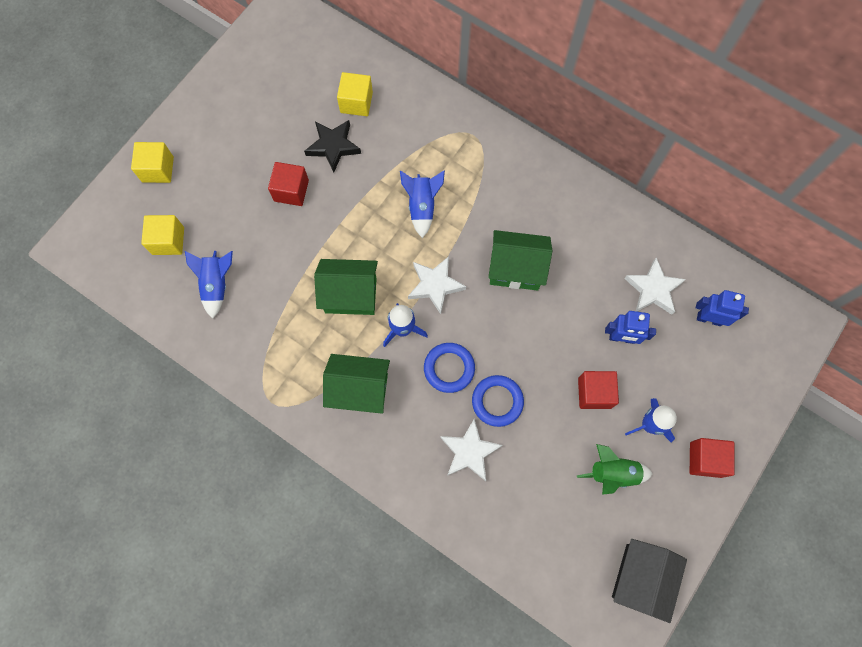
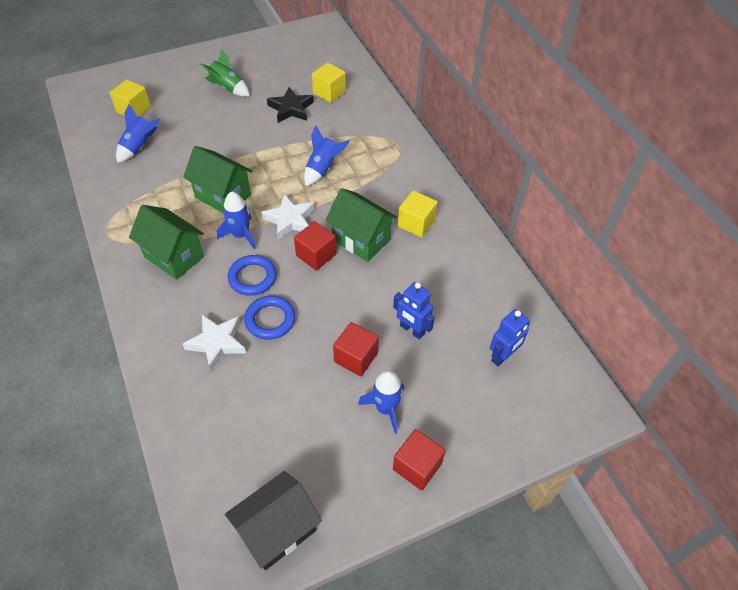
camera: 30 degrees right, 20 degrees down
(158, 169) = (166, 72): yellow cube -> yellow cube (416, 223)
(291, 191) = (239, 119): red cube -> red cube (316, 255)
(613, 473) = (323, 428): green rocket -> green rocket (228, 88)
(653, 289) = (467, 309): white star -> none
(709, 319) = (503, 356): blue robot -> blue robot turned 90 degrees clockwise

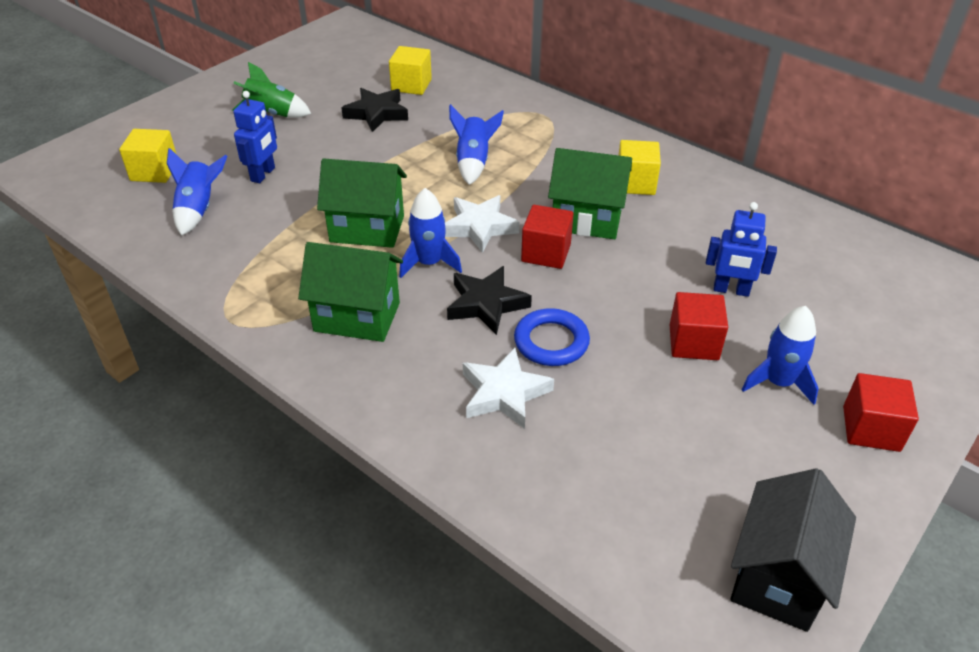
camera: 25 degrees left, 10 degrees down
(252, 277) = (486, 304): blue ring -> black star
(503, 356) = (853, 280): blue robot -> blue robot (263, 174)

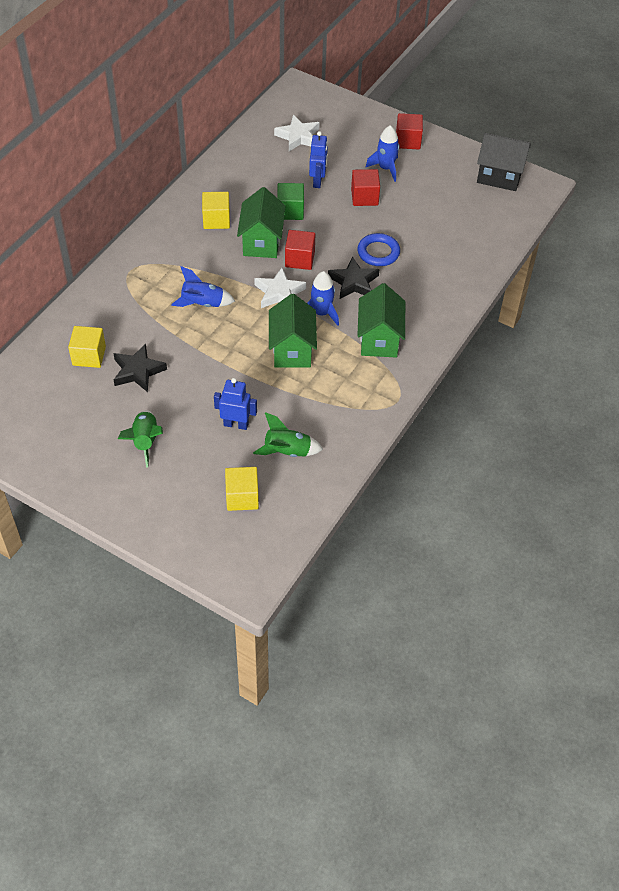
camera: 100 degrees left, 10 degrees up
(199, 210) = (287, 451): blue rocket -> green rocket
(504, 393) = (422, 268): white star -> white star (298, 137)
(655, 253) = (290, 211): none -> green cube

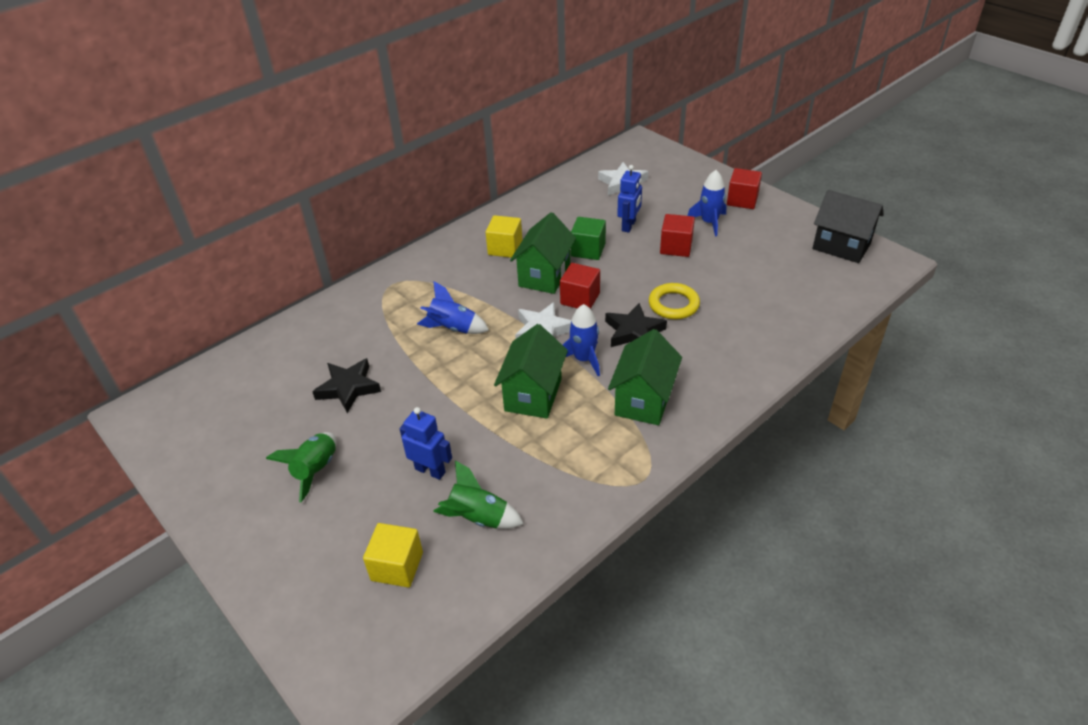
camera: 20 degrees right, 10 degrees down
(89, 356) = (305, 363): yellow cube -> none
(378, 252) = (673, 304): blue ring -> yellow ring

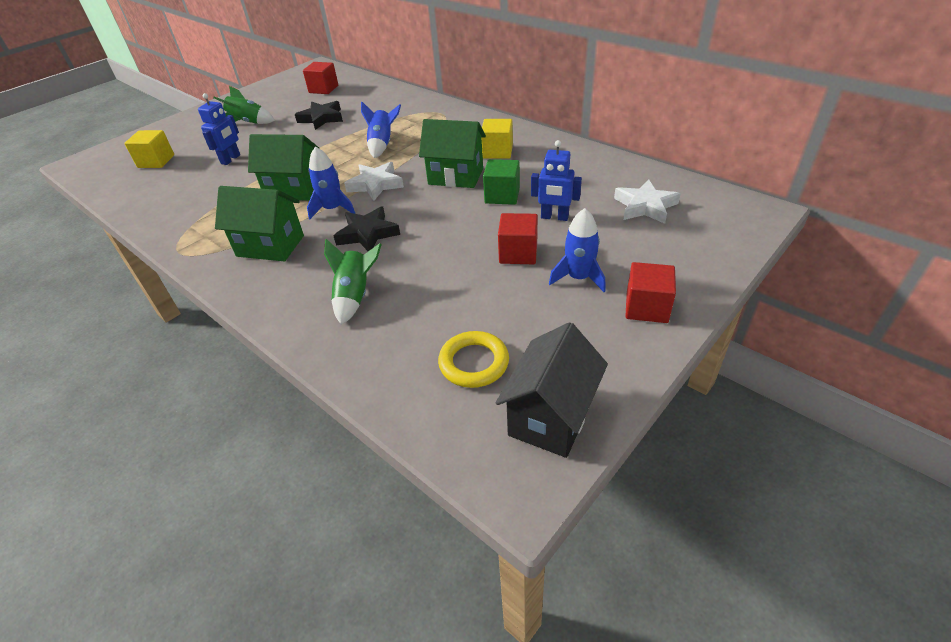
camera: 85 degrees right, 0 degrees up
(478, 518) = (179, 183): green rocket -> green rocket (355, 296)
(580, 299) = (420, 199): red cube -> red cube (323, 89)
(673, 304) = (409, 257): yellow ring -> yellow ring (474, 363)

